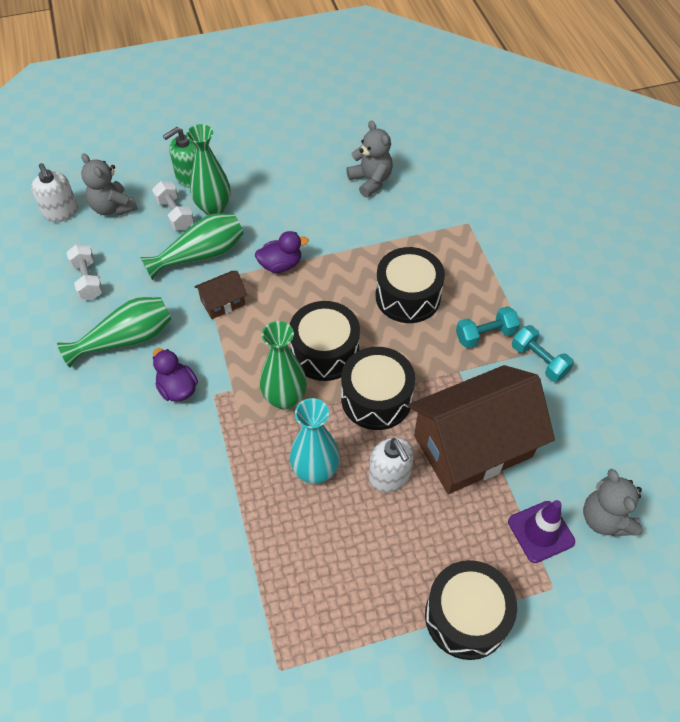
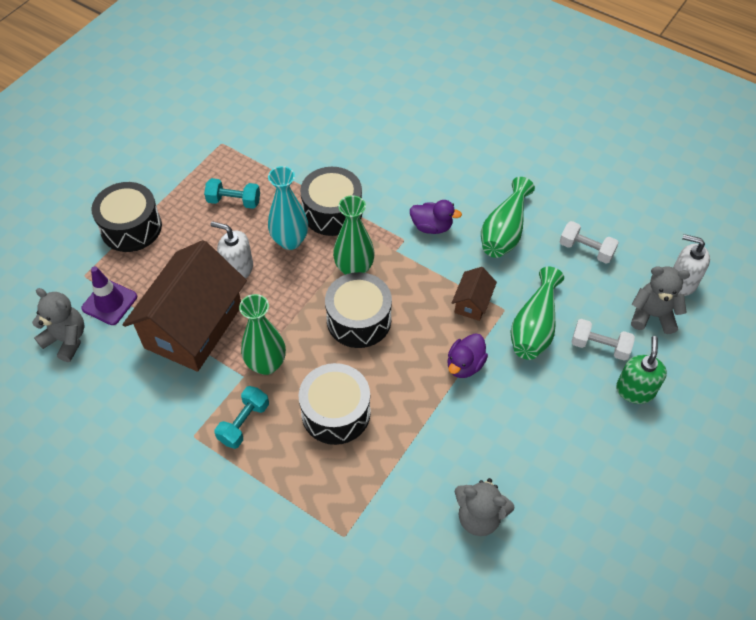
camera: 140 degrees right, 0 degrees up
(213, 208) = (578, 376): green vase -> green vase (266, 364)
(376, 398) = (290, 312): black drum -> black drum (332, 212)
(539, 361) = (183, 431): turquoise dumbbell -> turquoise dumbbell (234, 201)

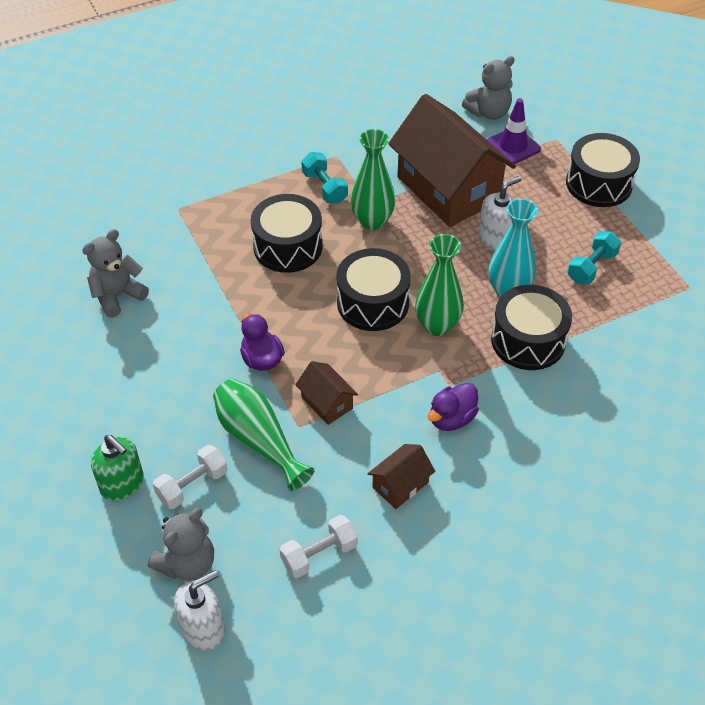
camera: 120 degrees right, 5 degrees down
(504, 231) = (400, 485): green vase -> brown house

